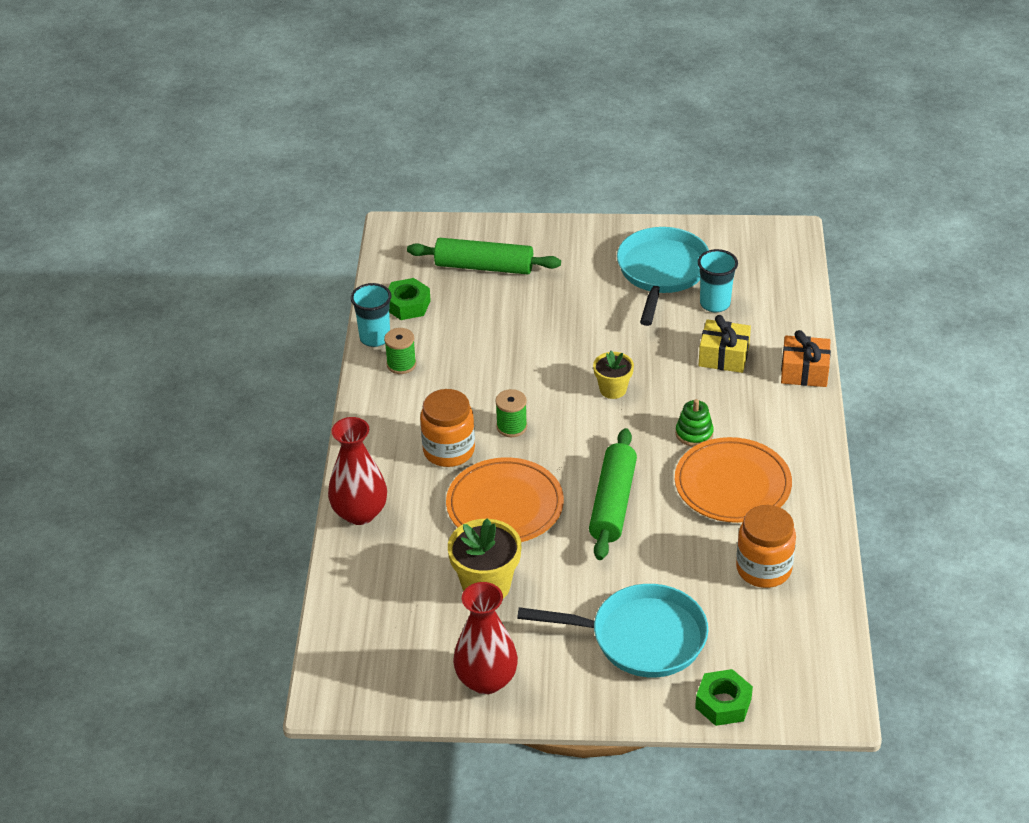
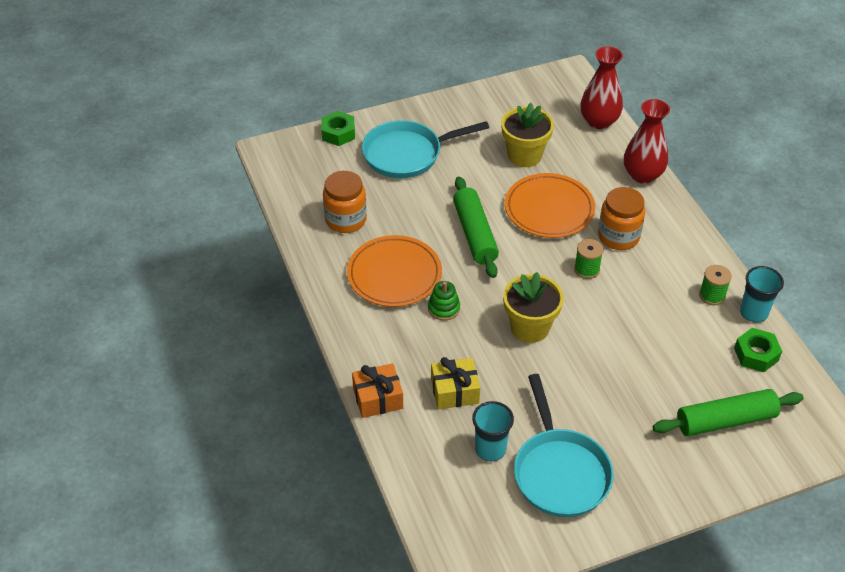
camera: 155 degrees right, 5 degrees up
(486, 680) = (487, 105): red vase -> red vase (599, 121)
(613, 389) = (530, 327): yellow flower pot -> yellow flower pot, size x1.63

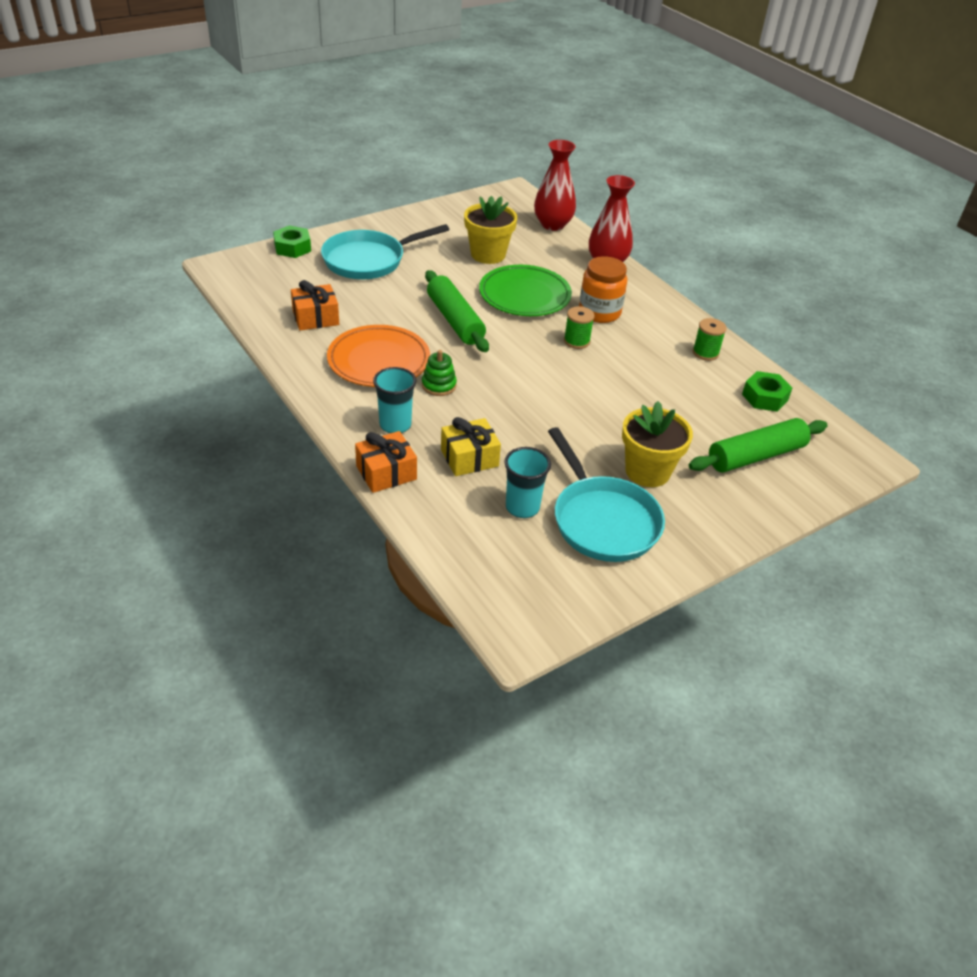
camera: 15 degrees left, 5 degrees down
(346, 220) = (315, 318): orange jar -> orange gift
(530, 327) = (533, 394): yellow flower pot -> yellow flower pot (647, 471)
(549, 209) = (524, 295): orange plate -> green plate
(753, 313) = (750, 363): turquoise cup -> turquoise cup (395, 425)

